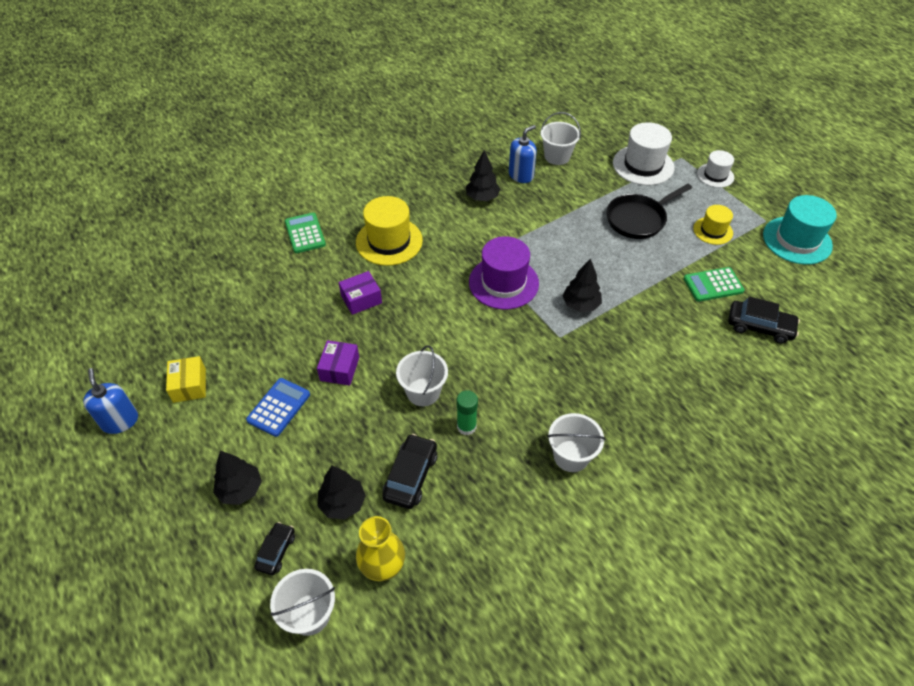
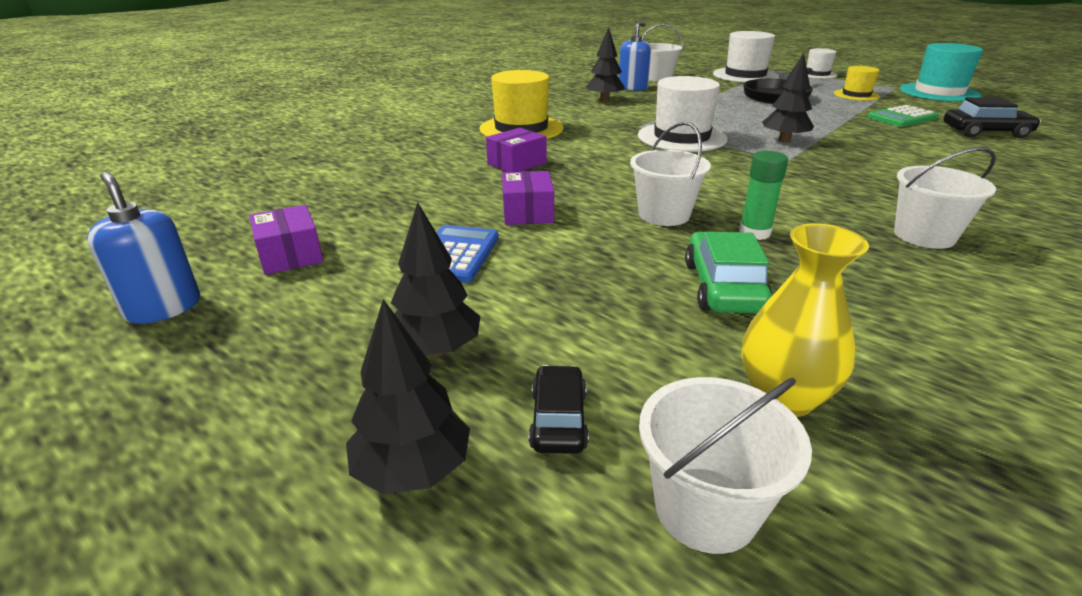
camera: 15 degrees left, 20 degrees down
(189, 385) = (290, 255): yellow box -> purple box
(305, 233) = (412, 134): green calculator -> none
(342, 503) = (638, 334): black tree -> black tree (413, 470)
(410, 476) = (723, 287): black car -> green car
(503, 283) = (681, 137): purple hat -> white hat

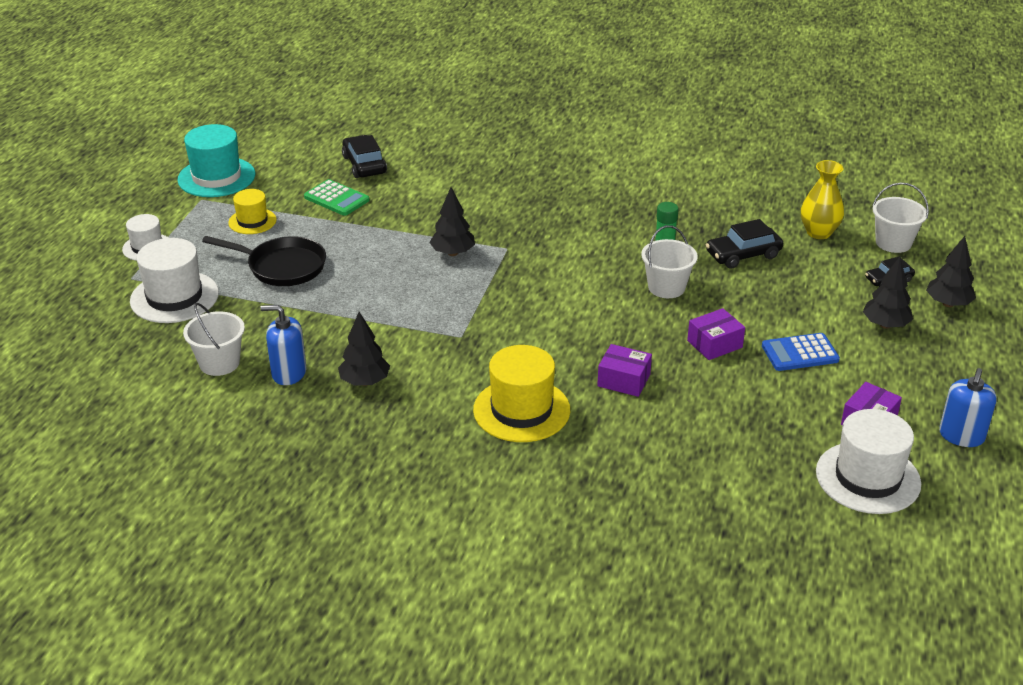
camera: 115 degrees left, 5 degrees up
(681, 137) = (481, 306): white hat -> white hat (868, 478)
(723, 287) = (743, 255): green car -> black car
(924, 236) = (617, 198): white bucket -> none

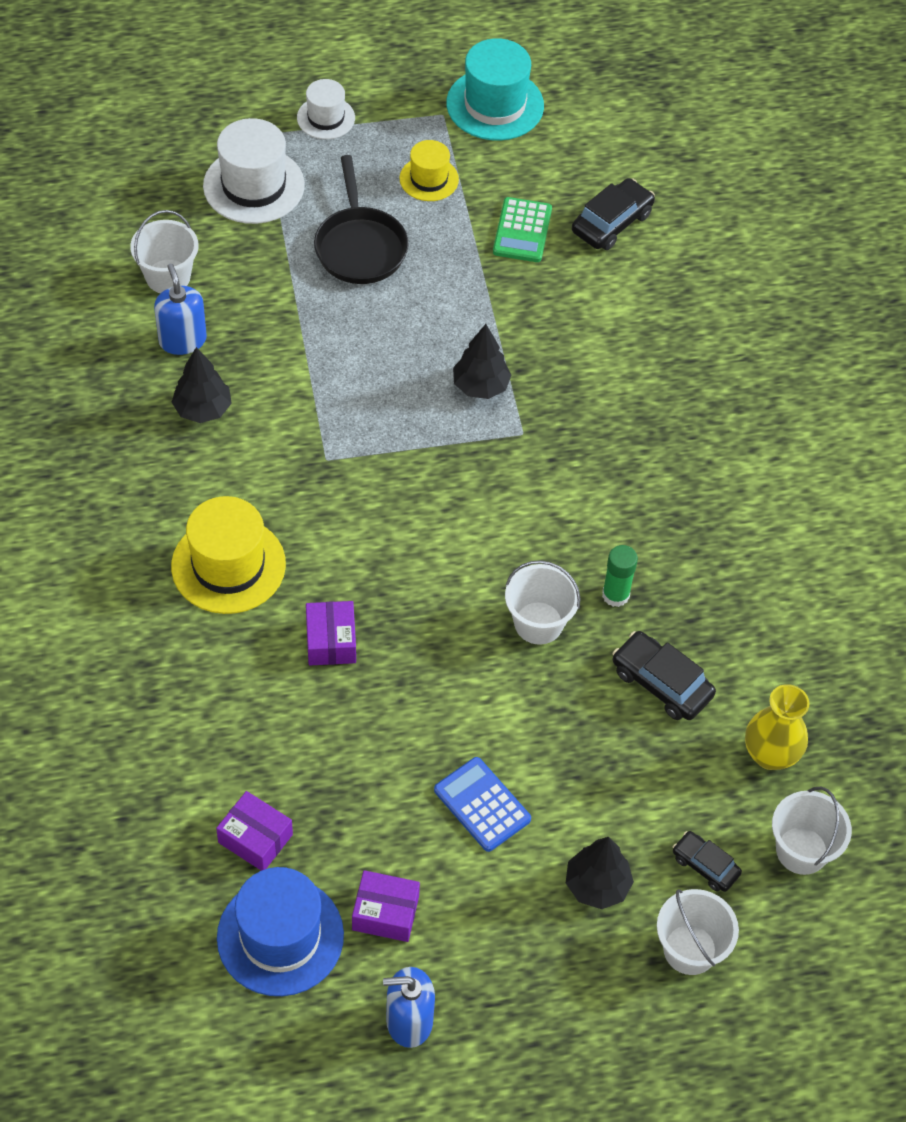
camera: 60 degrees right, 20 degrees up
(714, 344) = (450, 709): purple box -> purple box (255, 838)
(868, 478) = (280, 936): white hat -> blue hat
(948, 304) = (690, 949): black tree -> white bucket

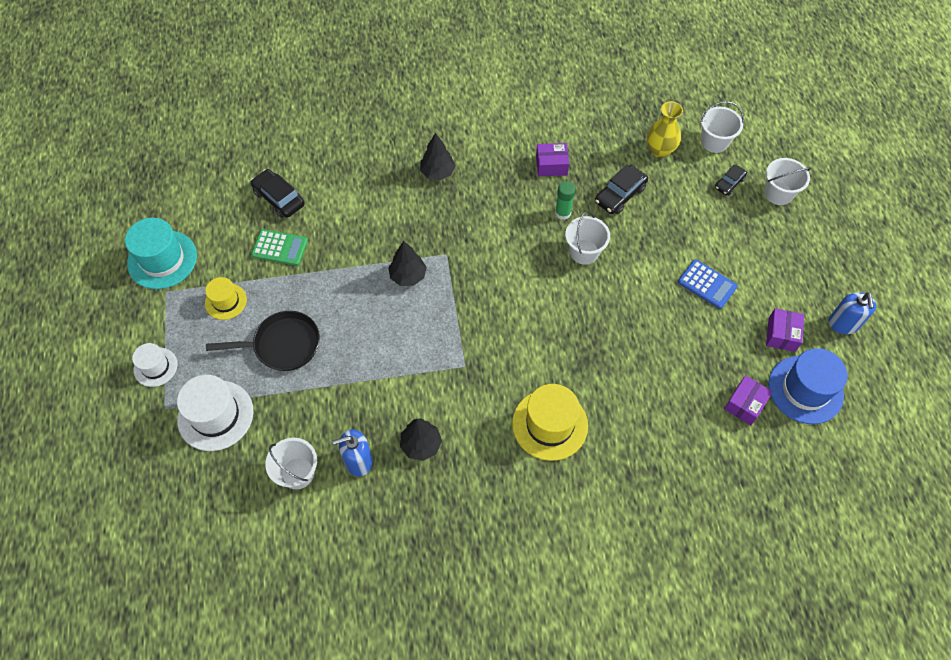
camera: 85 degrees left, 5 degrees up
(331, 641) = (604, 363): purple box -> purple box (551, 165)
(482, 805) = (707, 284): blue calculator -> blue calculator turned 105 degrees counterclockwise
(597, 885) = (748, 232): black tree -> black tree (437, 172)

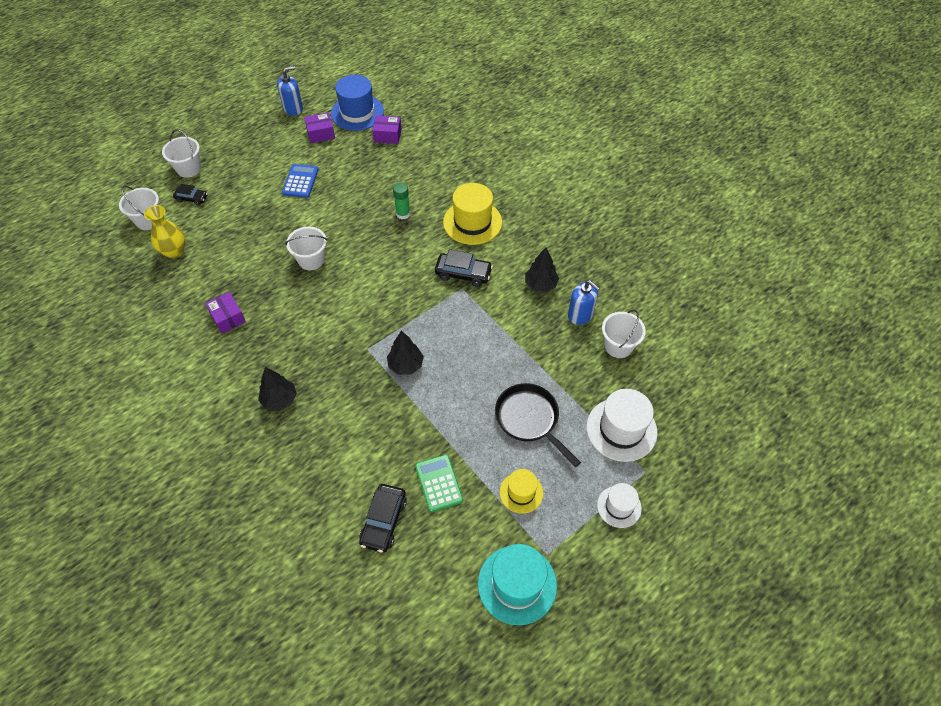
camera: 120 degrees left, 5 degrees down
(563, 213) = (278, 288): green glue stick -> green glue stick (403, 214)
(620, 195) = (239, 259): black car -> black car (463, 273)

